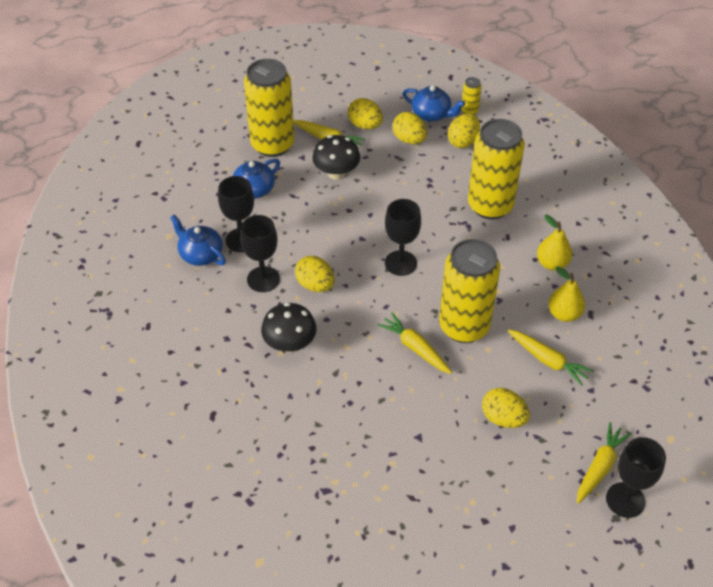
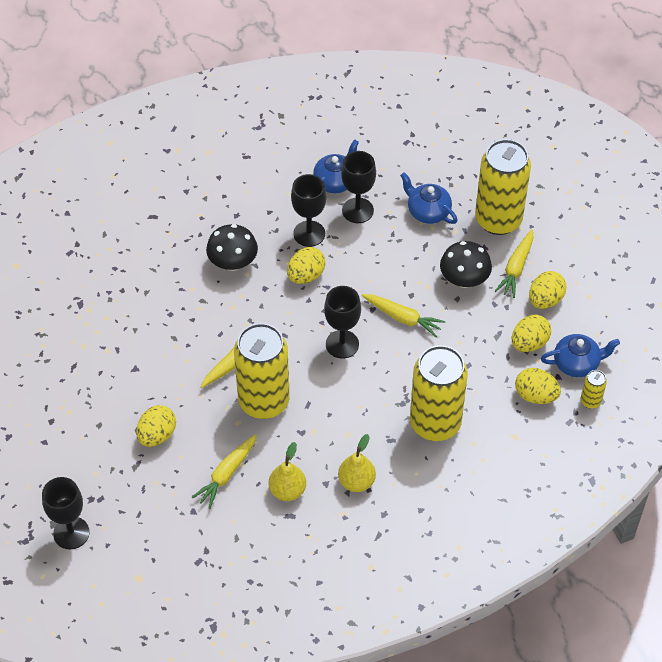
camera: 85 degrees right, 5 degrees up
(432, 114) = (577, 363): blue teapot -> blue teapot turned 120 degrees counterclockwise
(600, 467) = (106, 514): yellow carrot -> yellow carrot (403, 318)

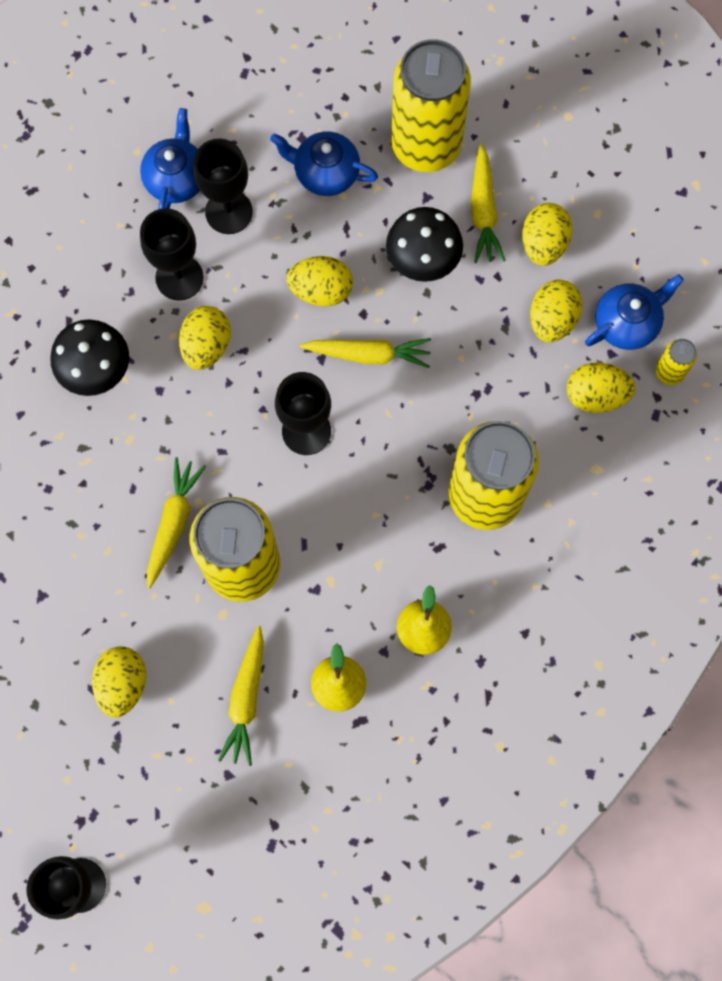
camera: 25 degrees left, 20 degrees up
(391, 272) = (321, 290): none -> yellow egg

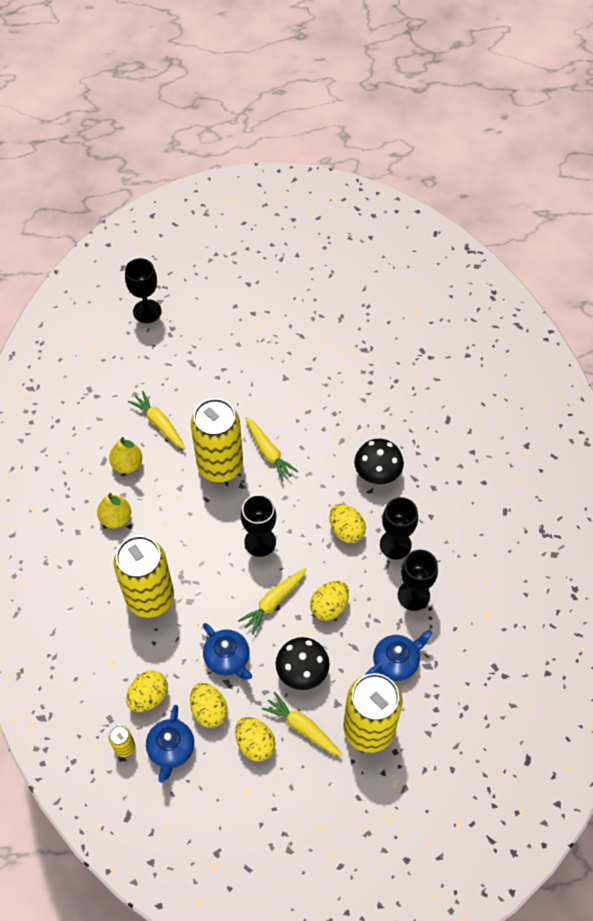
camera: 130 degrees right, 15 degrees down
(123, 684) = (214, 382): yellow egg -> none
(176, 178) = (455, 584): blue teapot -> blue teapot (228, 658)

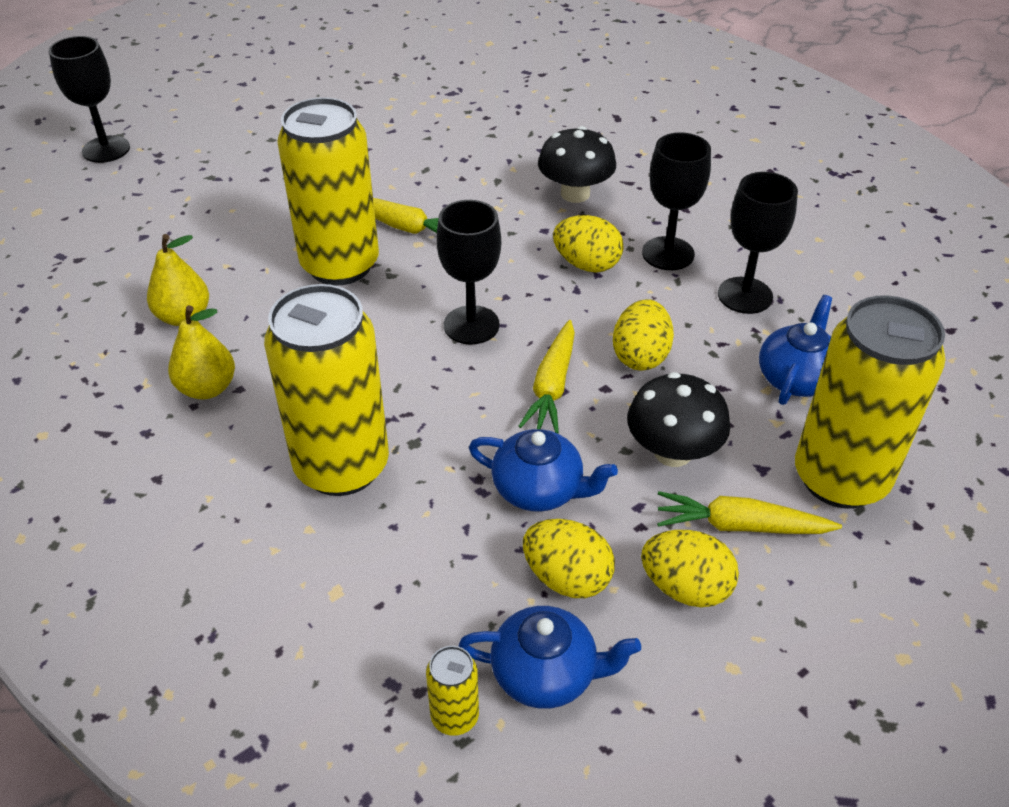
camera: 30 degrees left, 15 degrees down
(148, 696) = (442, 610): yellow egg -> none
(159, 423) = (207, 254): yellow carrot -> none
(171, 749) = (546, 673): blue teapot -> blue teapot turned 60 degrees counterclockwise

